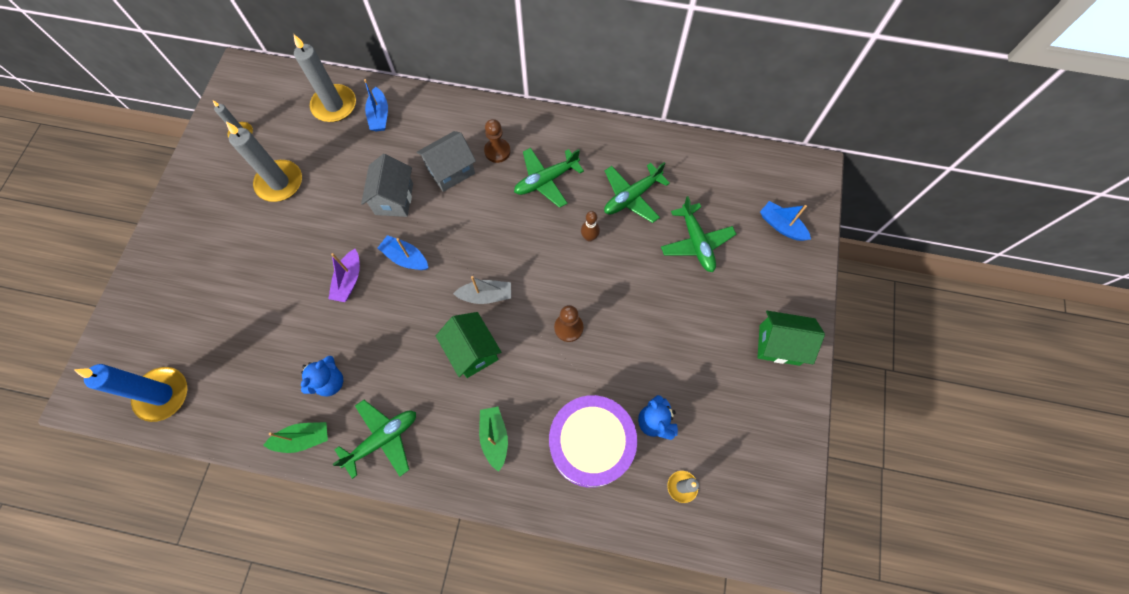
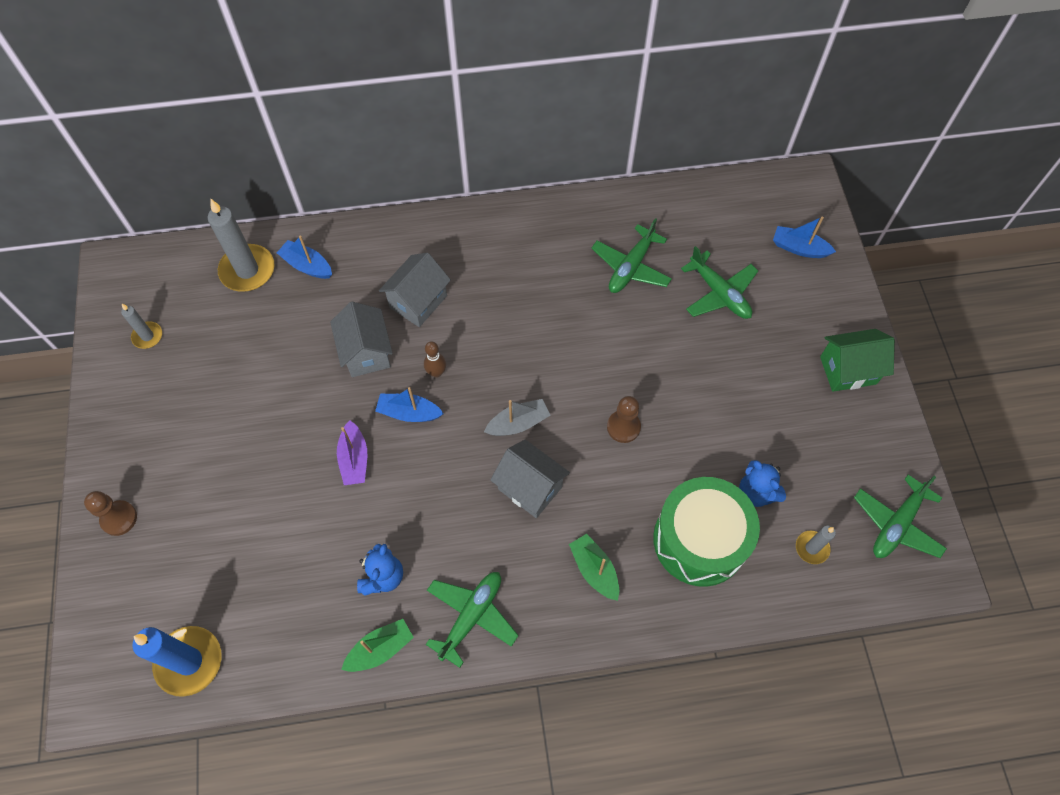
camera: 20 degrees left, 5 degrees down
(279, 183) = (221, 377): grey candle -> none
(379, 115) = (307, 265): blue boat -> blue boat turned 150 degrees clockwise
(472, 351) = (530, 488): green house -> grey house
(497, 151) = (461, 264): brown pawn -> brown pawn (119, 518)
(546, 180) = (530, 278): green plane -> green plane (896, 524)
(589, 237) = (604, 324): brown bowling pin -> brown bowling pin (436, 372)
(590, 445) = (699, 540): purple drum -> green drum

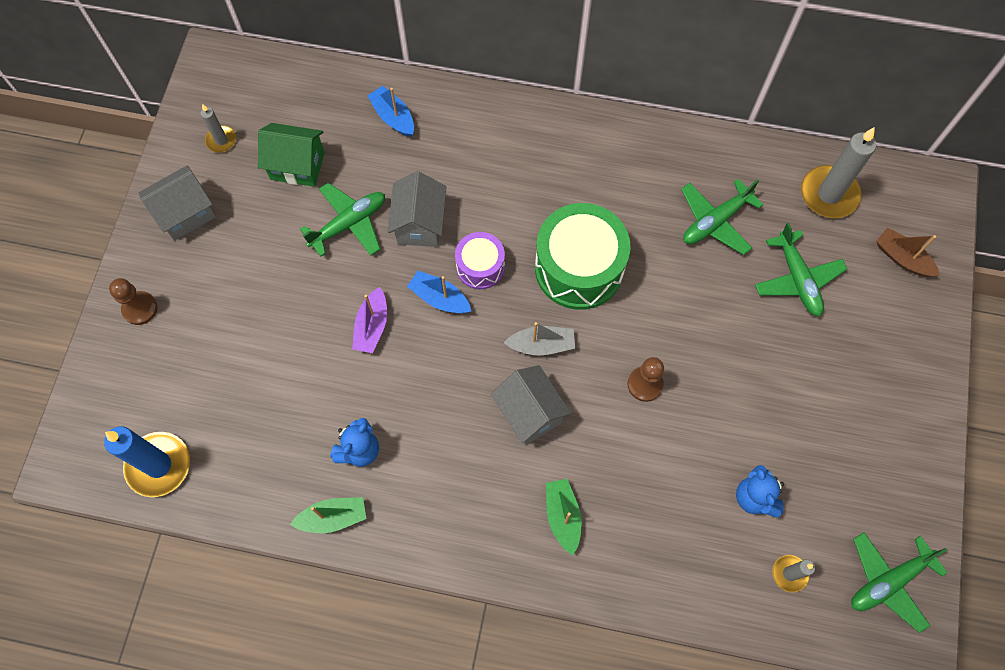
camera: 20 degrees right, 5 degrees up
(247, 270) = (335, 104): grey candle -> grey candle (829, 194)
(418, 301) = (488, 188): grey house -> grey house (186, 214)
(436, 372) = (480, 267): brown bowling pin -> purple drum
(471, 616) = (428, 518): green plane -> green plane (349, 224)
(699, 540) = (678, 524): green drum -> green drum (579, 268)
(799, 248) = (902, 258): blue boat -> brown boat
(848, 370) = (902, 405): green house -> green house (297, 166)

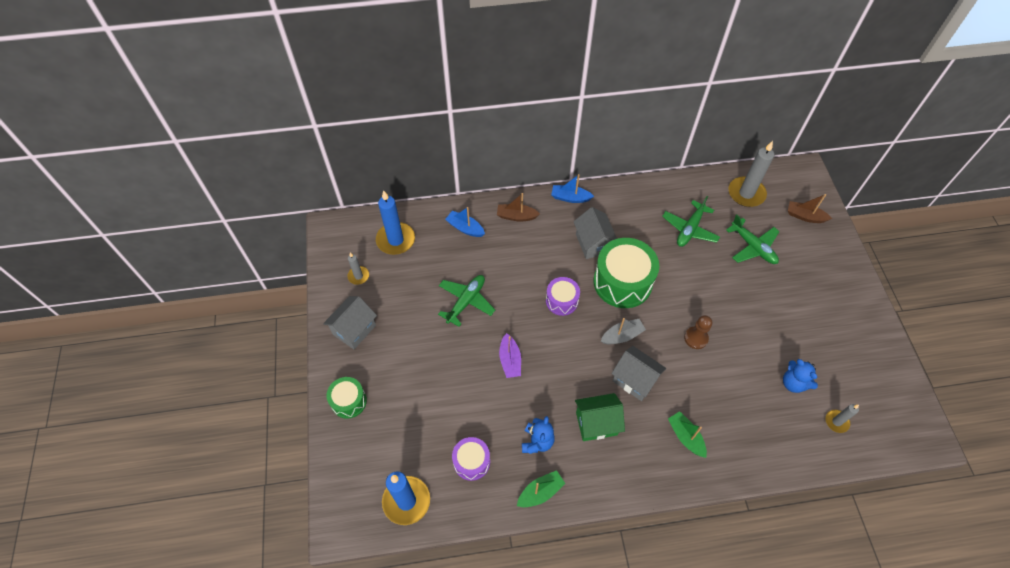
camera: 20 degrees left, 10 degrees down
(140, 309) = (349, 401): brown pawn -> green drum
(262, 445) = (471, 462): none -> purple drum
(291, 104) = (395, 240): none -> blue candle
(297, 166) = (416, 276): green house -> green house (596, 423)
(420, 224) = (511, 287): grey house -> grey house (593, 243)
(439, 298) = (545, 328): blue boat -> blue boat (570, 198)
(472, 122) = (516, 216): none -> brown boat
(888, 581) = (894, 405): green plane -> none

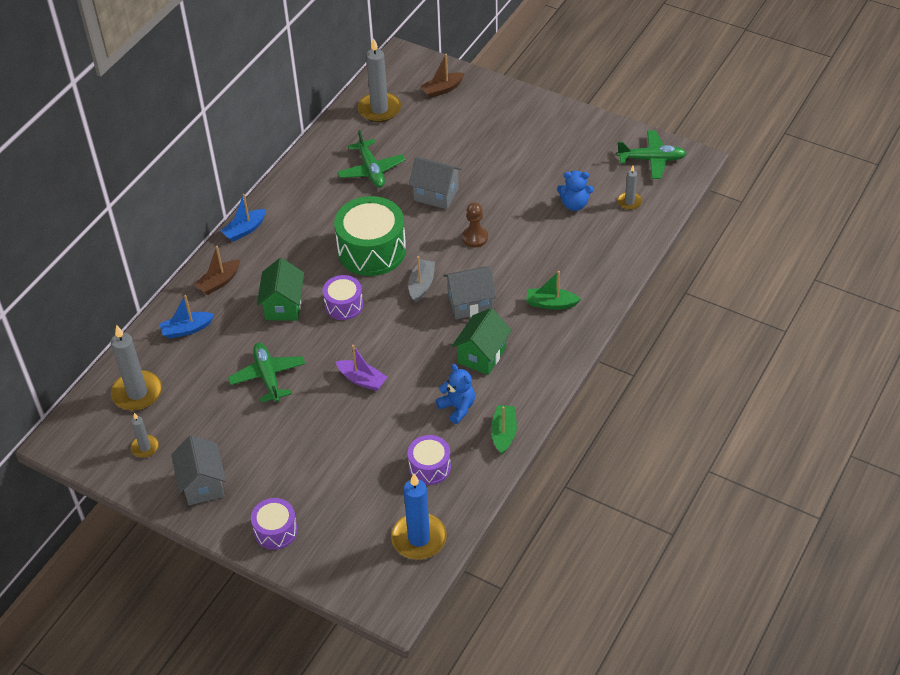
camera: 50 degrees left, 10 degrees down
(349, 401) = (275, 531): green drum -> purple drum
(395, 240) = (137, 393): blue candle -> grey candle
(530, 266) = (283, 306): none -> green house
(593, 243) = (311, 245): grey house -> grey house (436, 194)
(753, 247) = (433, 142): green plane -> green plane (651, 159)

